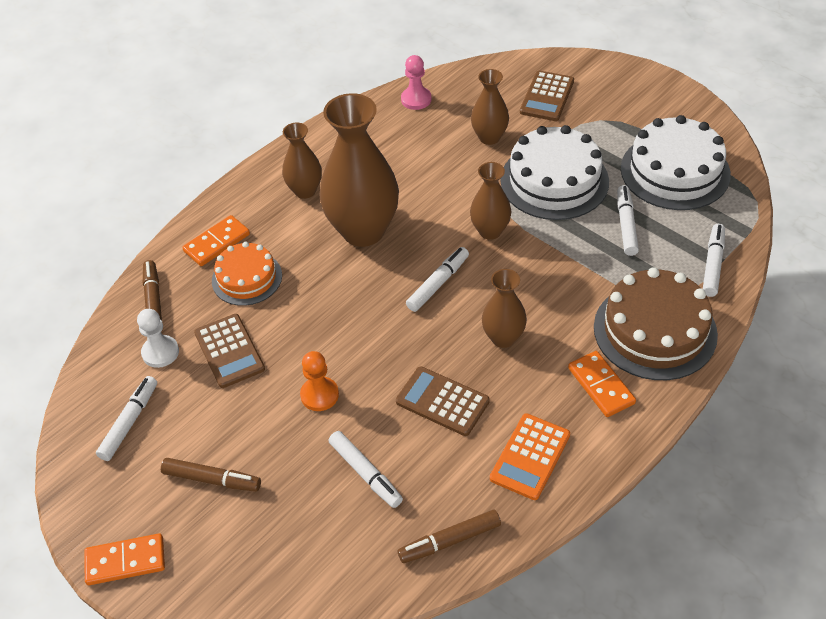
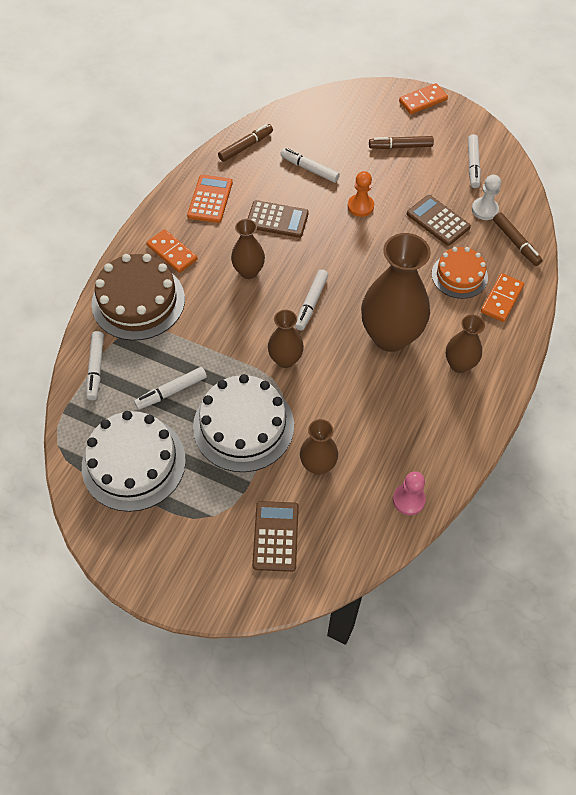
camera: 160 degrees right, 10 degrees up
(626, 225) = (171, 391): white marker -> white marker turned 75 degrees clockwise

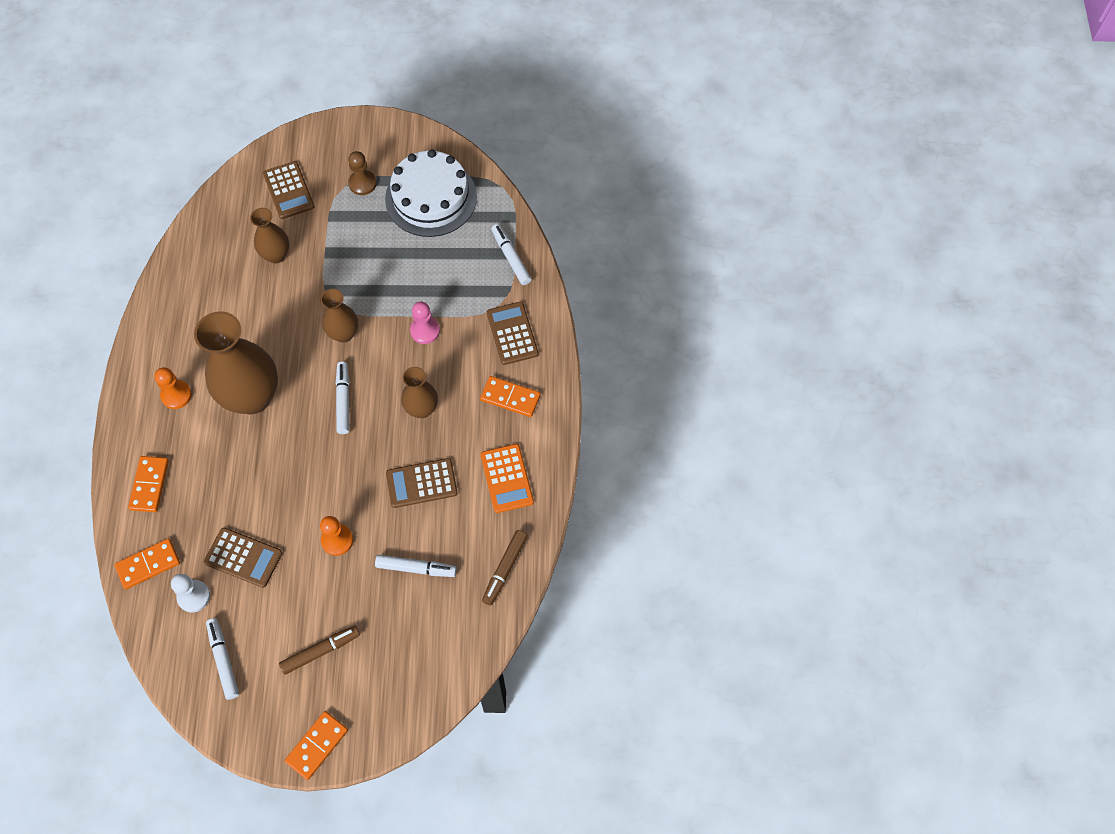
camera: 155 degrees right, 5 degrees up
(138, 301) = (512, 333): brown cake -> brown calculator
(171, 391) = (432, 265): white marker -> none
(194, 510) = (362, 183): none -> brown pawn
(243, 426) = (354, 261): white cake -> none
(408, 500) = (189, 258): pink pawn -> pink pawn (425, 331)
(459, 275) = (201, 495): orange cake -> none
(459, 364) = (176, 395): brown vase -> orange pawn
(516, 242) = (148, 564): brown marker -> orange domino

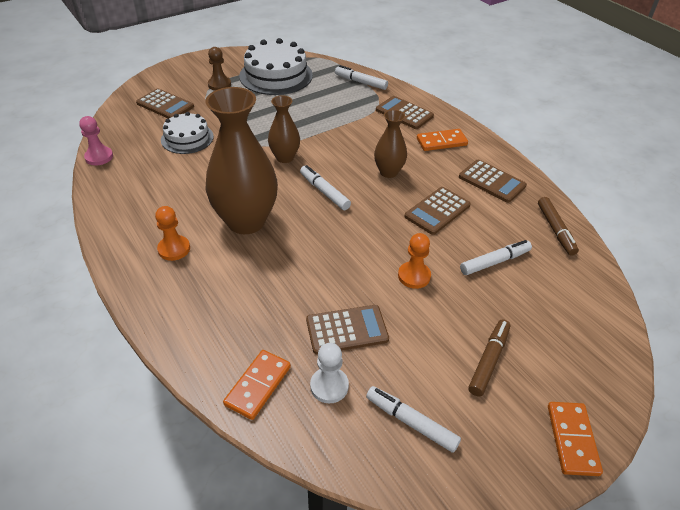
camera: 35 degrees left, 20 degrees down
(149, 485) = (203, 322): orange domino -> none
(276, 255) = (187, 138): brown vase -> white cake
(425, 331) = (343, 134): pink pawn -> pink pawn (99, 157)
(506, 478) = (491, 181): orange calculator -> brown calculator

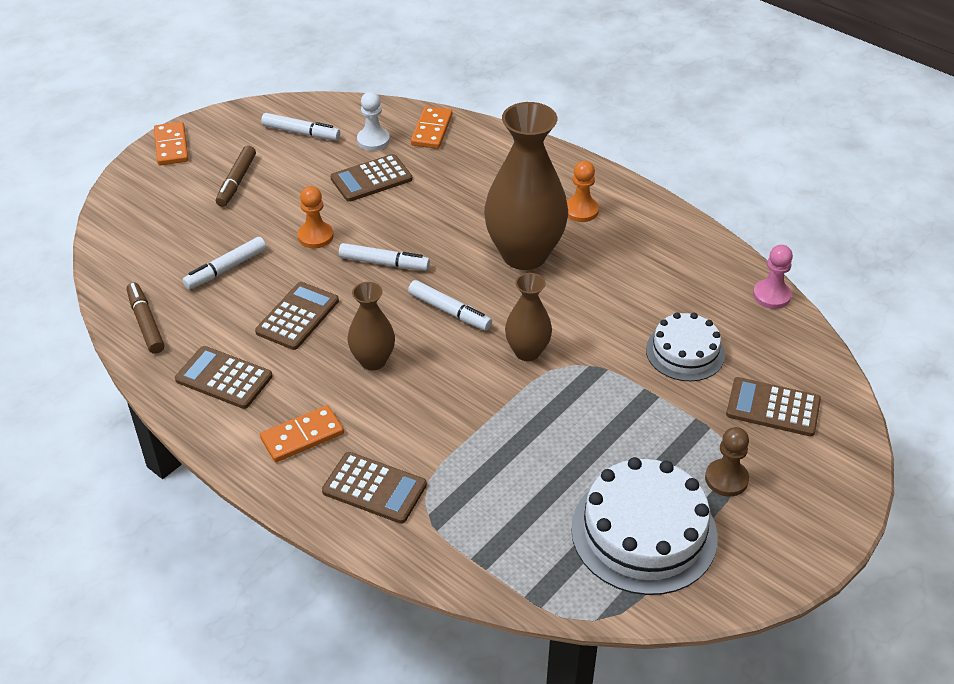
camera: 165 degrees right, 0 degrees up
(361, 82) = (475, 555): white marker -> white marker (384, 263)

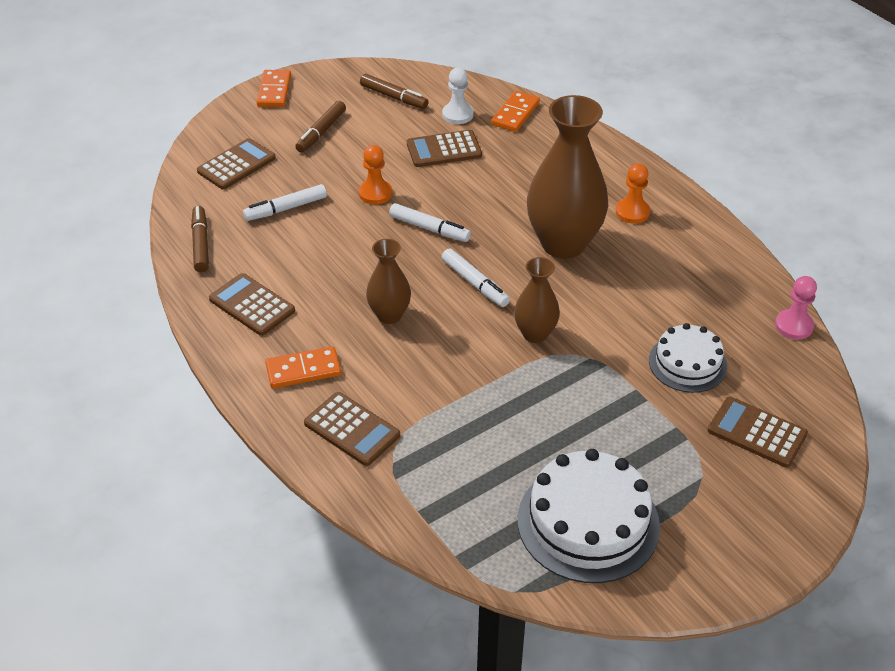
camera: 15 degrees right, 0 degrees up
(298, 316) = (335, 263): brown calculator -> brown calculator (236, 165)
(301, 132) = (393, 97): white marker -> brown marker
(726, 479) = (686, 490): brown pawn -> none

